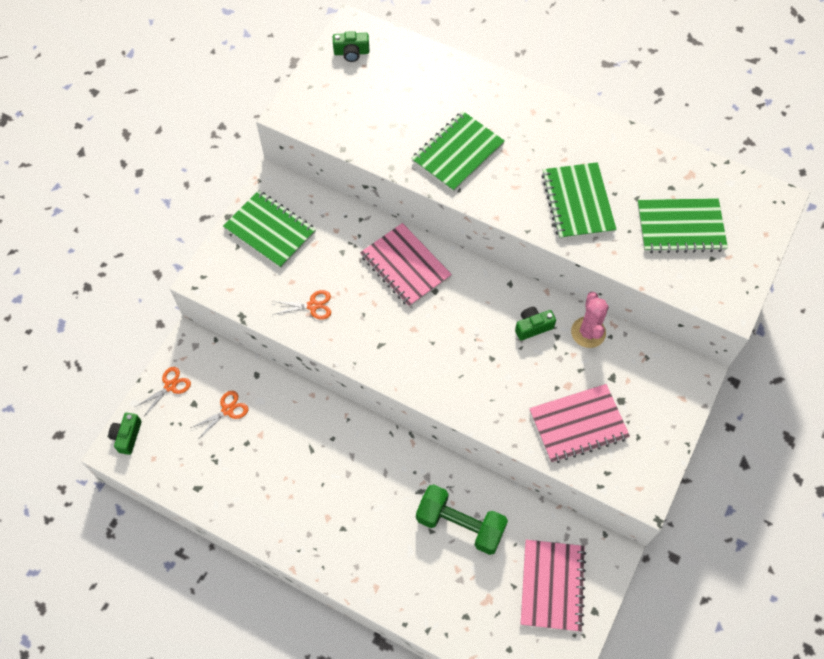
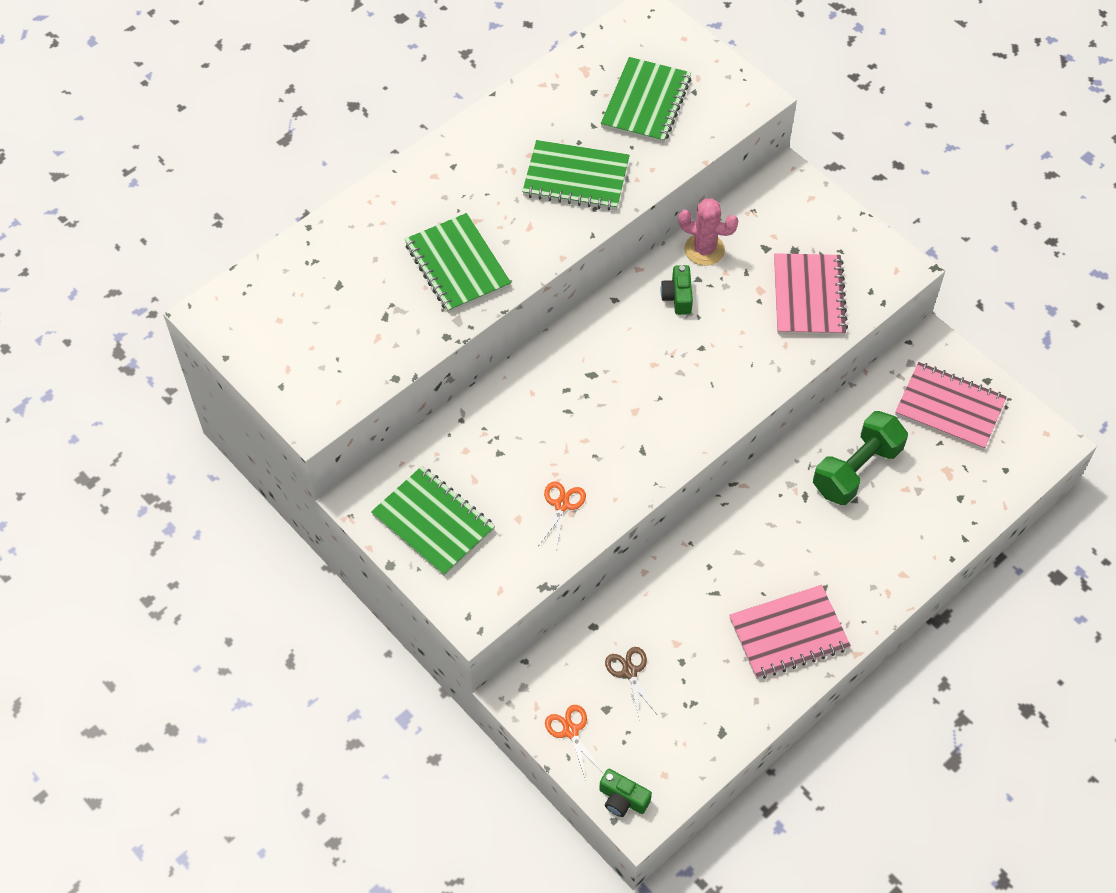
camera: 70 degrees left, 5 degrees down
(227, 410) = (629, 672): orange scissors -> brown scissors
(270, 230) = (433, 522): green notebook -> green notebook turned 75 degrees clockwise
(351, 52) = (251, 326): green camera -> none
(405, 266) = (548, 393): pink notebook -> pink notebook (788, 634)

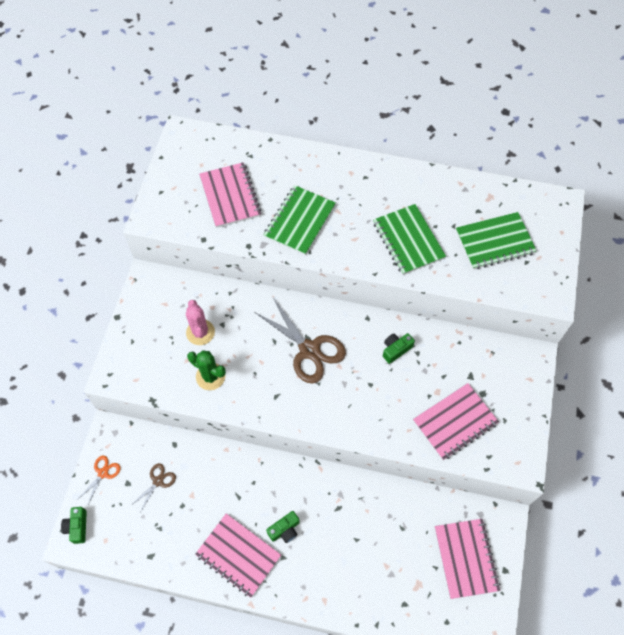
camera: 55 degrees right, 5 degrees up
(357, 315) = (230, 196): none -> pink notebook
(433, 522) = (156, 320): green notebook -> none
(561, 505) = (210, 376): orange scissors -> green cactus
(609, 382) = (309, 350): none -> brown scissors
(704, 249) = (441, 343): pink cactus -> pink cactus (200, 332)
(792, 566) = (285, 530): none -> green camera
(856, 470) = (378, 527): green dumbbell -> none

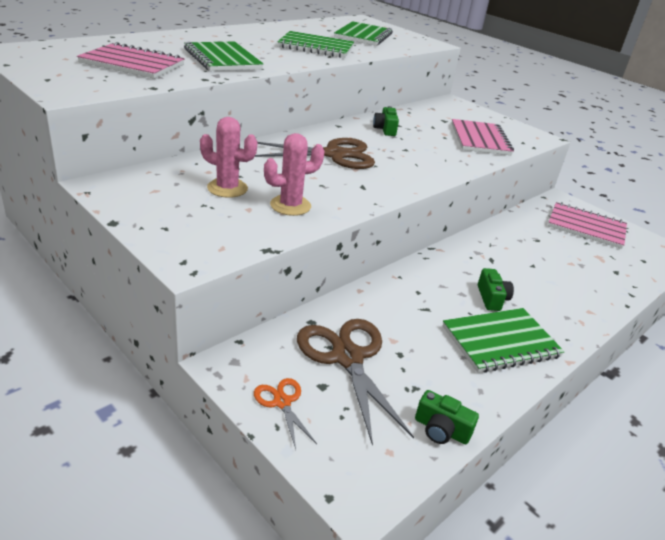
camera: 60 degrees left, 30 degrees down
(77, 527) = (340, 474): green camera -> green camera (441, 430)
(158, 481) = (347, 357): brown scissors -> brown scissors, size x2.03
(210, 376) = (290, 205): green cactus -> pink cactus
(238, 555) = (500, 342): pink notebook -> green notebook

